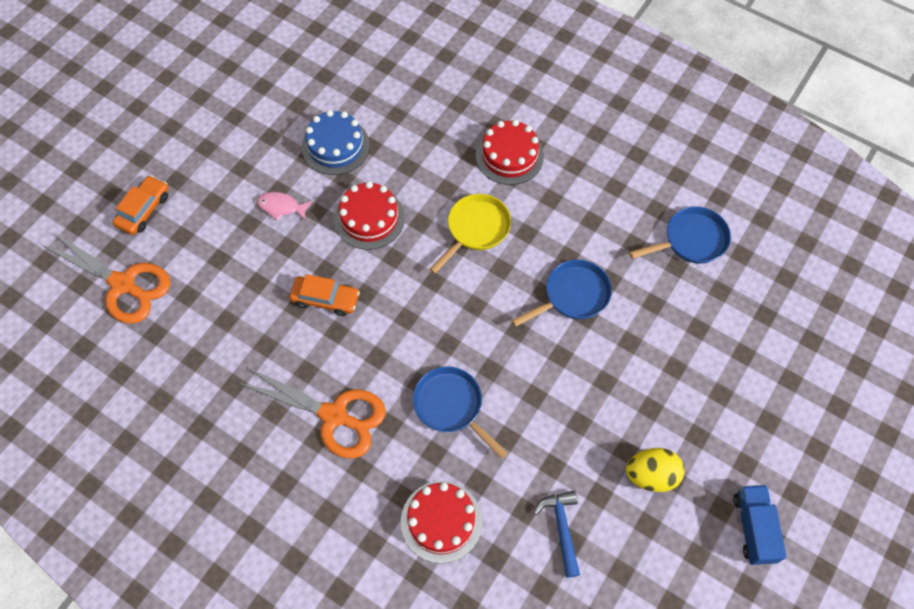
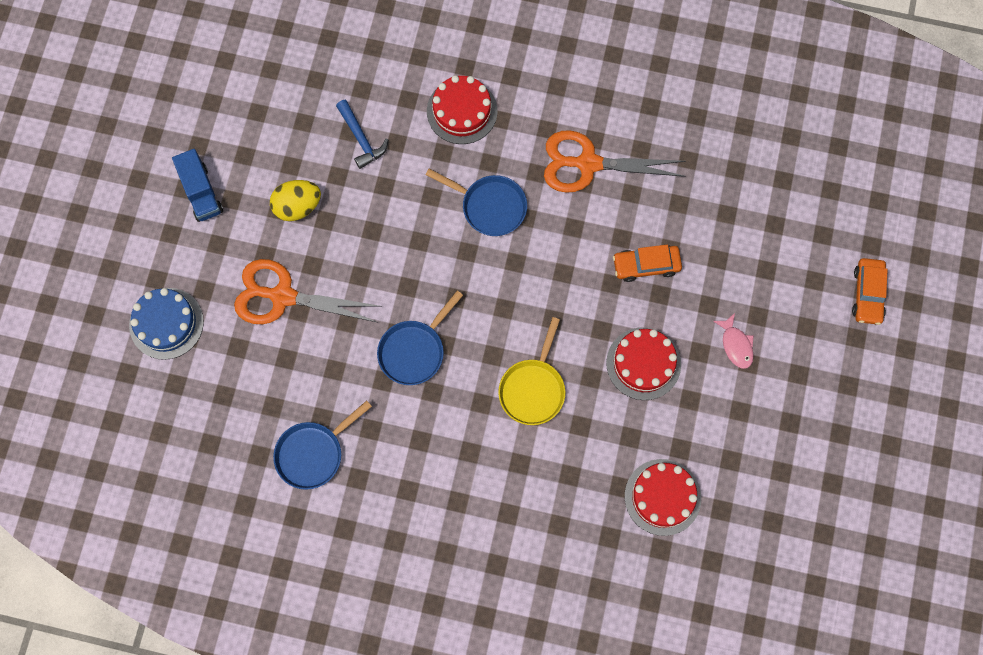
camera: 160 degrees right, 10 degrees up
(123, 284) = (840, 214): orange scissors -> orange scissors (282, 296)
(281, 207) = (736, 345): pink fish -> pink fish turned 75 degrees clockwise
(335, 146) = (716, 435): blue cake -> blue cake (166, 323)
(509, 156) = (530, 489): red cake -> red cake (662, 497)

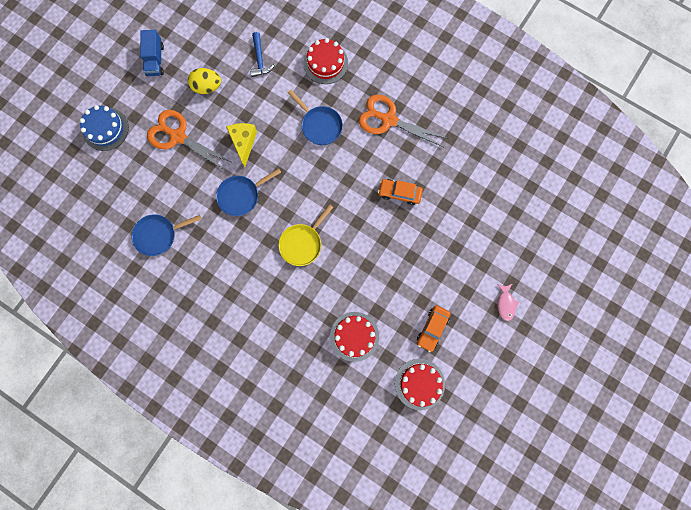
camera: 20 degrees right, 5 degrees up
(386, 272) = (243, 143): none -> yellow cheese
(643, 363) = (374, 251): red cake -> red cake (419, 384)
(736, 345) = (435, 260): pink fish -> pink fish (505, 303)
(867, 294) = (529, 258): orange car -> orange car (432, 328)

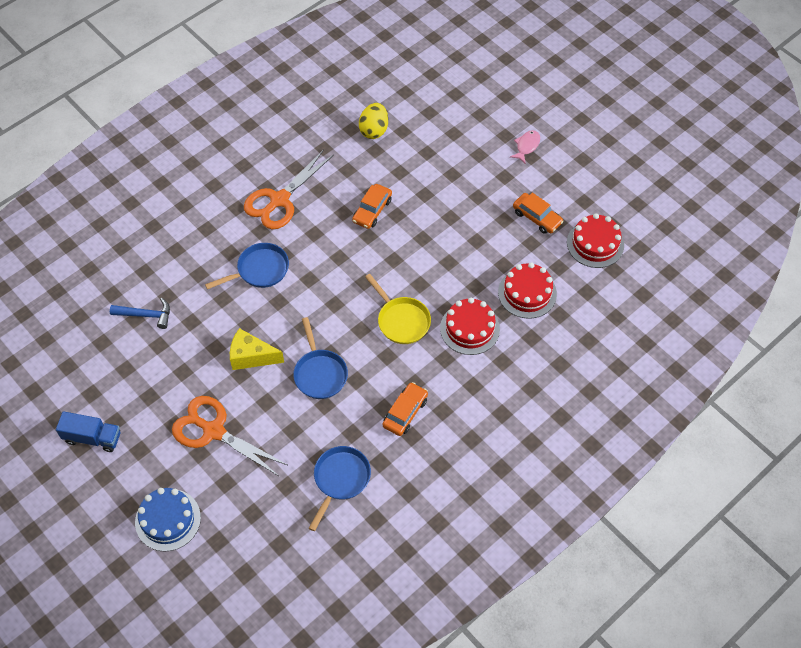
camera: 75 degrees left, 20 degrees down
(159, 235) = (340, 480): blue pan -> blue pan turned 150 degrees counterclockwise
(178, 136) = (213, 431): orange scissors -> orange scissors turned 75 degrees clockwise
(207, 87) = (158, 383): yellow egg -> yellow egg (374, 130)
(223, 267) = (405, 412): none -> orange car
(325, 63) = (181, 246): red cake -> red cake (469, 328)
(505, 303) = (526, 146): pink fish -> pink fish turned 75 degrees counterclockwise

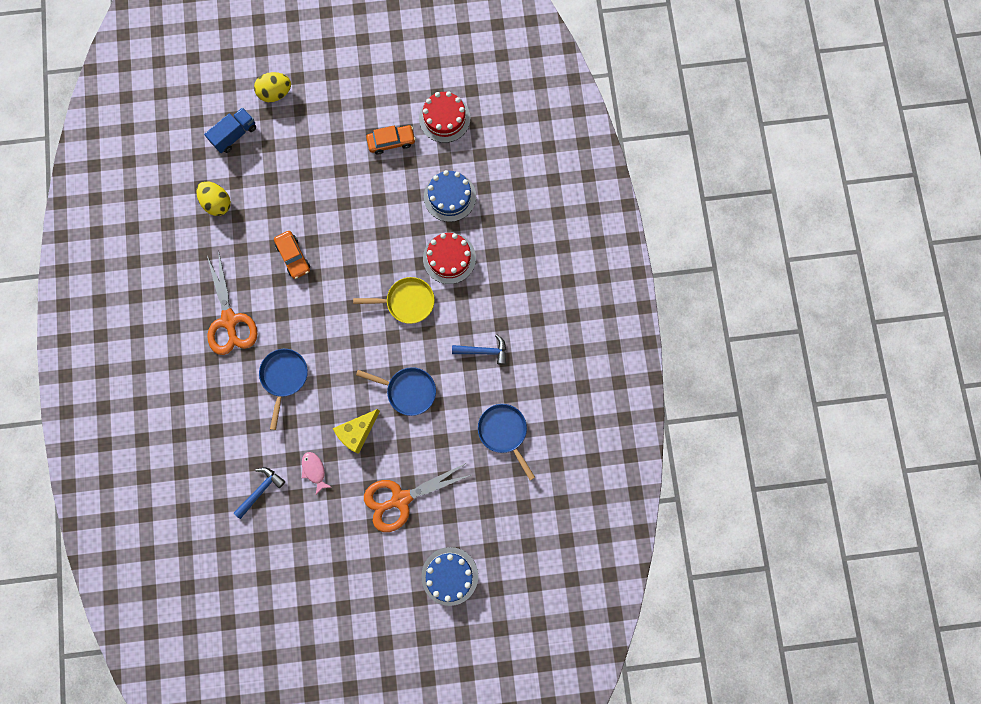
camera: 55 degrees left, 20 degrees up
(92, 438) = (342, 593): blue truck -> blue truck (235, 135)
(405, 412) = (484, 351): orange car -> blue hammer
(503, 110) = (276, 93): none -> yellow egg
(526, 146) = (322, 101): pink fish -> pink fish (314, 470)
(527, 293) = (450, 196): red cake -> blue cake

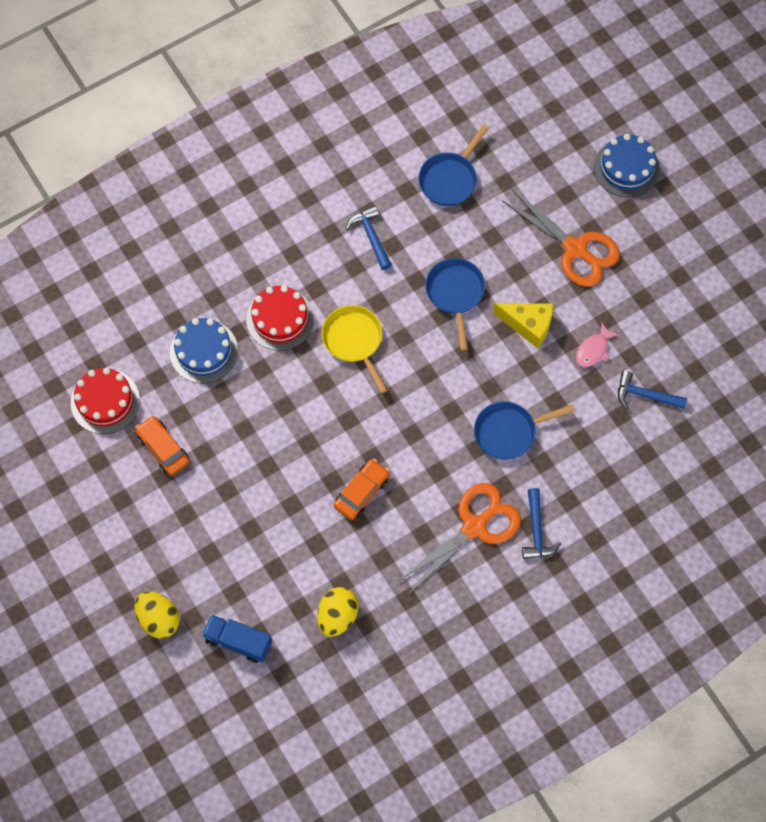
camera: 115 degrees left, 10 degrees down
(204, 361) = (536, 531): none -> blue hammer

